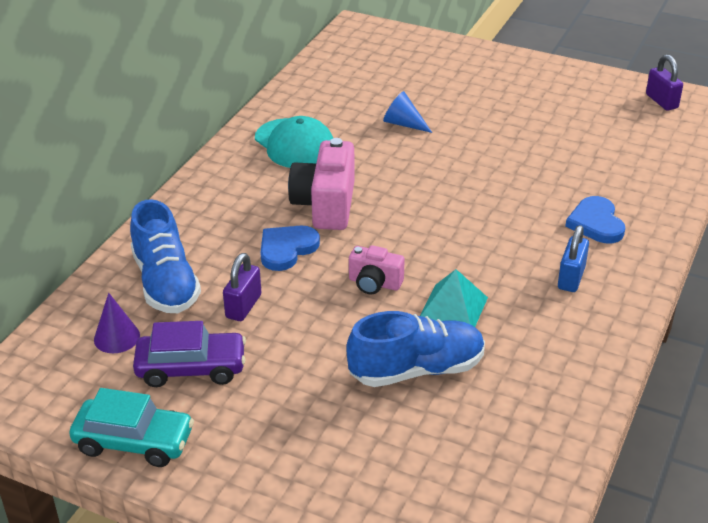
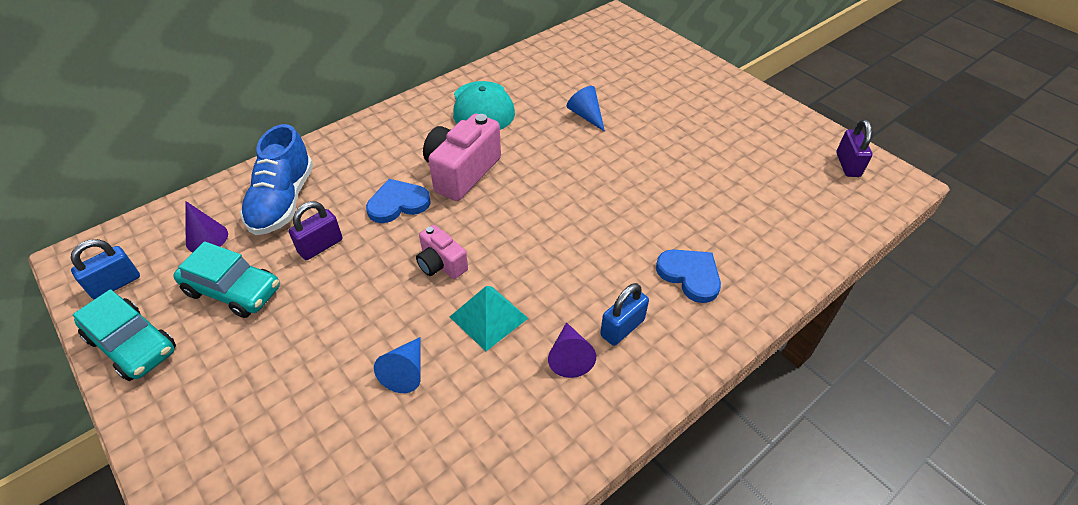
camera: 25 degrees right, 10 degrees up
(59, 404) = (115, 284): none -> blue padlock
(191, 368) = (233, 290): purple car -> turquoise car
(416, 370) = (406, 371): blue shoe -> blue cone
(545, 312) = (569, 357): none -> purple cone
(596, 223) = (690, 275): blue heart -> blue heart turned 120 degrees clockwise

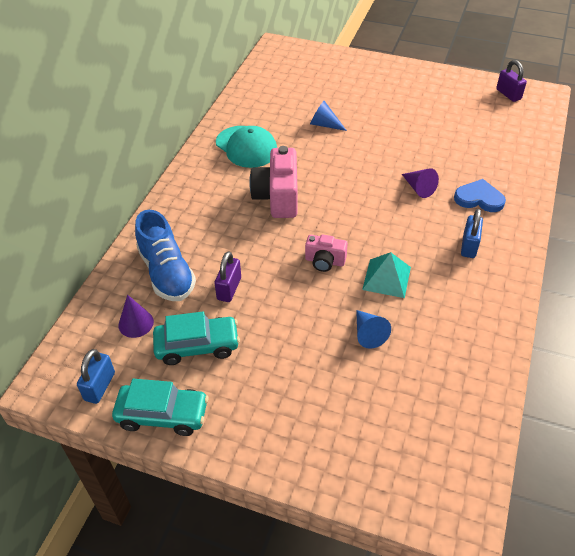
camera: 30 degrees left, 0 degrees up
(398, 203) = (254, 237): blue heart -> none
(569, 357) = (455, 276): purple cone -> purple cone (418, 188)

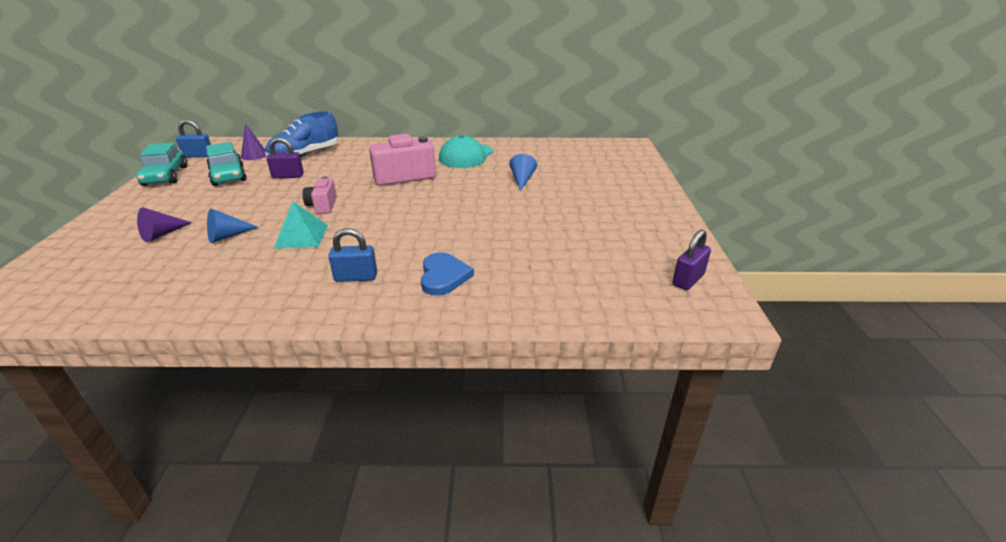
camera: 70 degrees right, 15 degrees down
(418, 188) = (445, 237): purple cone -> purple cone (162, 234)

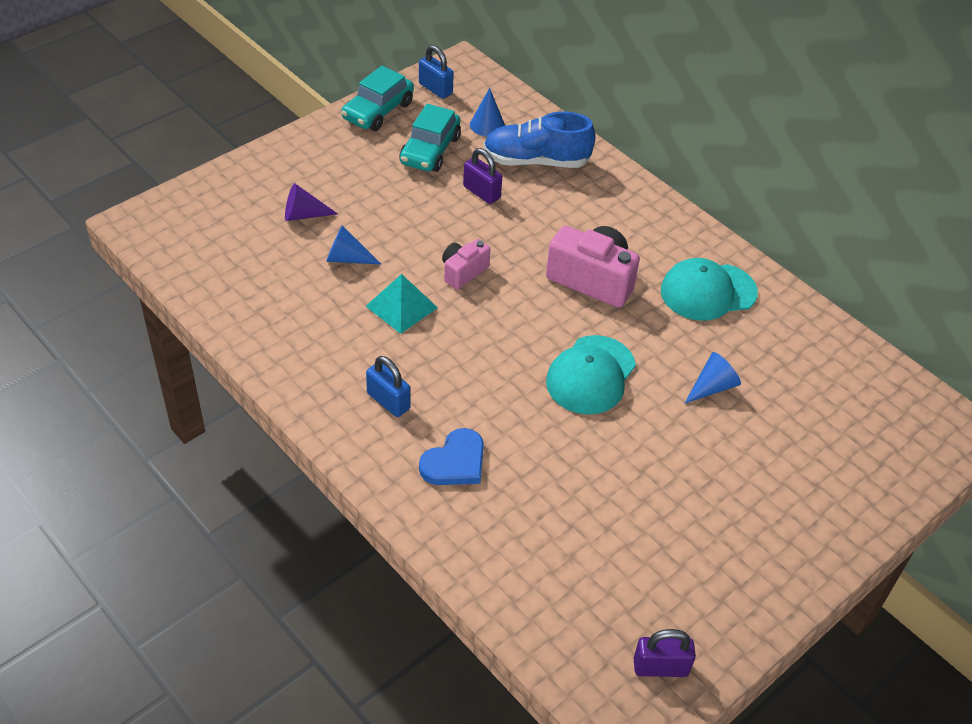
camera: 45 degrees right, 15 degrees up
(254, 155) = (487, 125): purple cone -> blue cone
(460, 204) = (591, 375): none -> turquoise cap

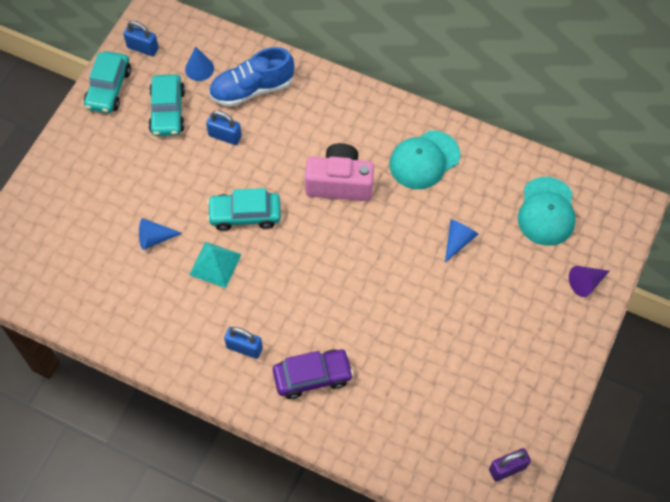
camera: 20 degrees left, 15 degrees up
(304, 215) = (102, 212): purple cone -> purple cone (586, 283)
(455, 462) = (312, 376): blue heart -> purple car
(463, 272) = (245, 215): pink camera -> turquoise car
(481, 192) = (225, 136): purple padlock -> blue padlock
(591, 375) = (373, 266): turquoise cap -> turquoise cap (546, 212)

